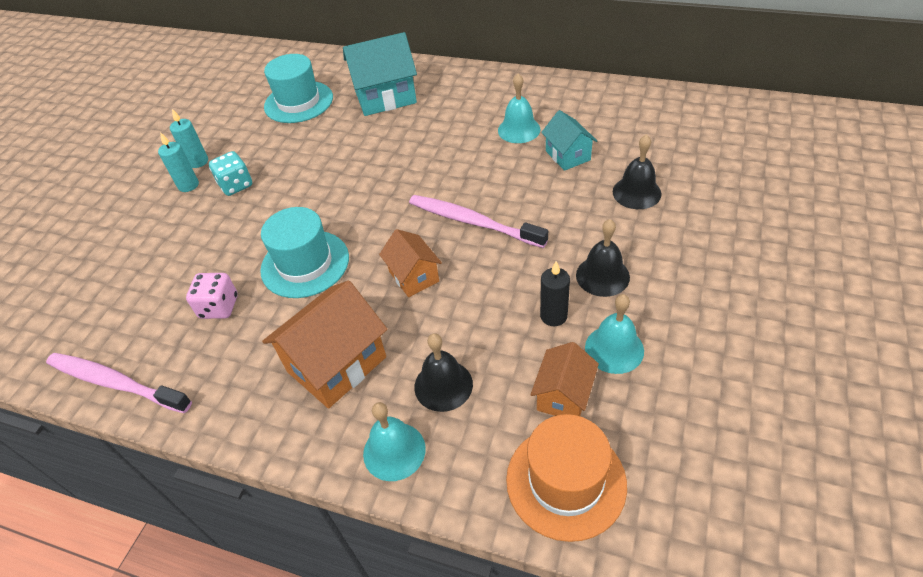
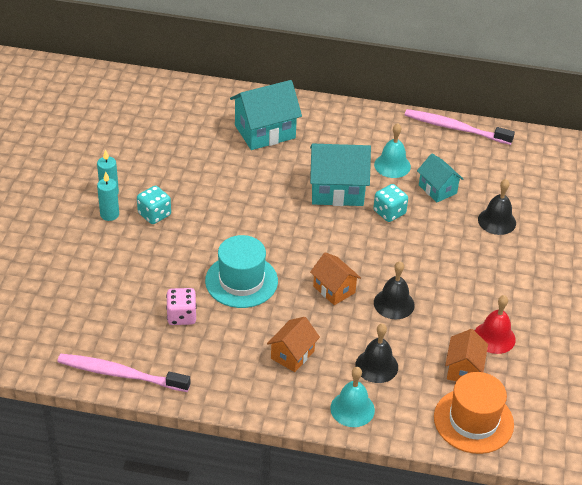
camera: 15 degrees left, 5 degrees down
(298, 102) = (183, 135): turquoise hat -> none
(336, 364) = (292, 355): orange house -> orange house, size x0.59
(448, 157) = (337, 190): none -> turquoise house
(473, 222) = (371, 246): pink toothbrush -> pink toothbrush (455, 128)
(504, 182) = (389, 212): none -> turquoise dice
(553, 316) = (447, 316): black candle -> none
(602, 276) = (479, 286): black bell -> black bell (394, 303)
(614, 349) = (494, 337): turquoise bell -> red bell

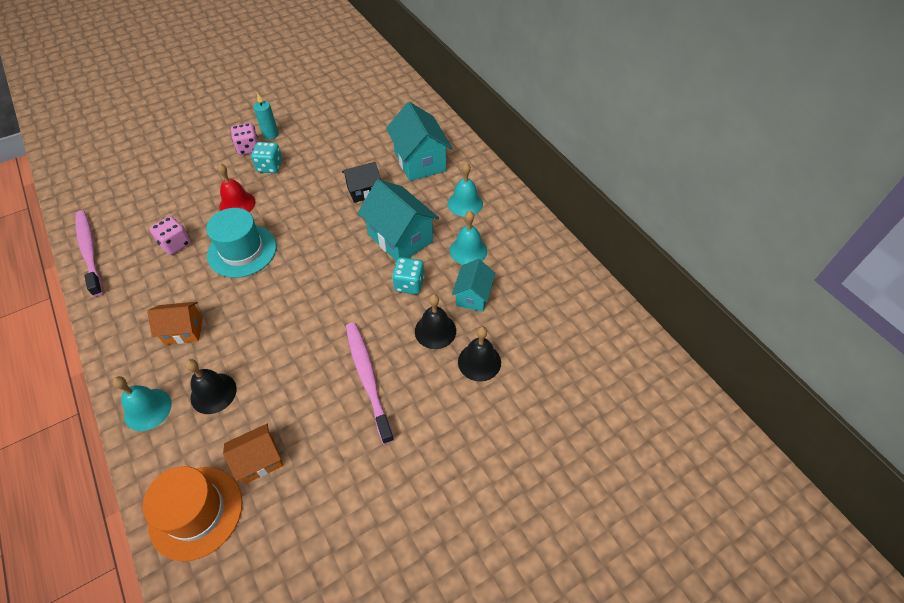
camera: 50 degrees right, 10 degrees up
(109, 214) = (248, 148): turquoise candle -> pink dice
(259, 179) = (364, 191): none -> black house
(265, 132) = (420, 161): turquoise house -> turquoise house turned 45 degrees clockwise
(334, 289) = (282, 308): orange house -> none
(343, 138) = (465, 203): none -> turquoise bell
(394, 303) = (300, 357): black bell -> black bell (435, 331)
(455, 128) = (563, 259): pink toothbrush -> pink toothbrush (368, 378)
(494, 337) = (322, 458): red bell -> red bell (237, 204)

